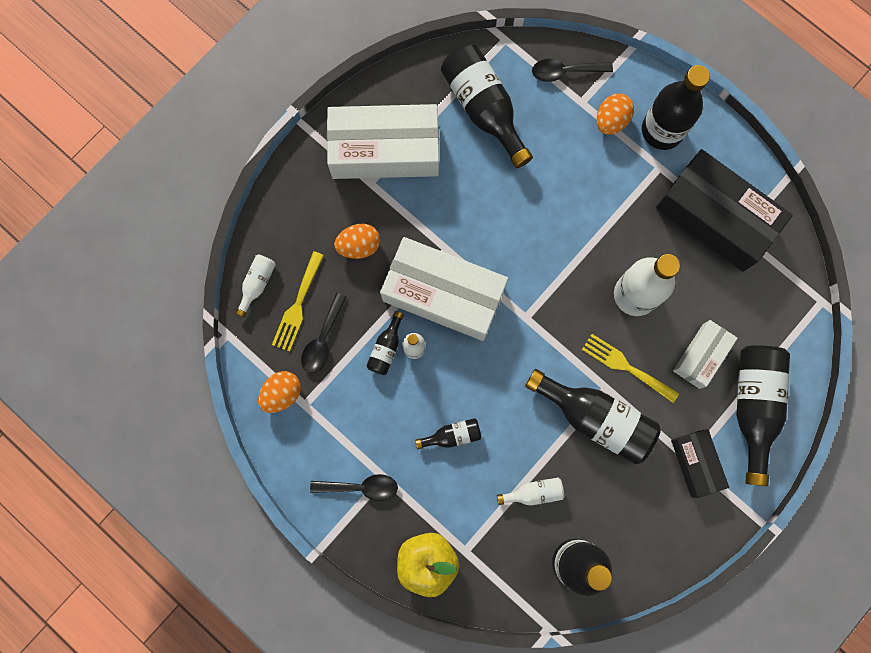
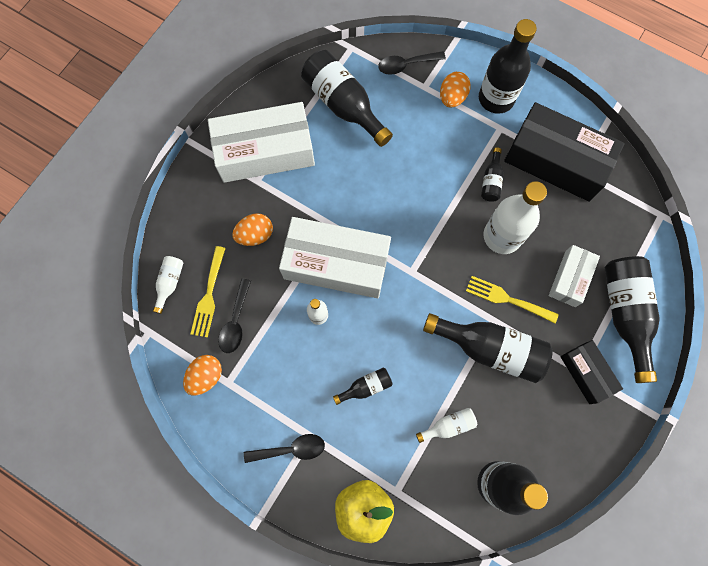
camera: 10 degrees left, 5 degrees down
(386, 348) = (293, 319): black bottle -> black bottle (491, 181)

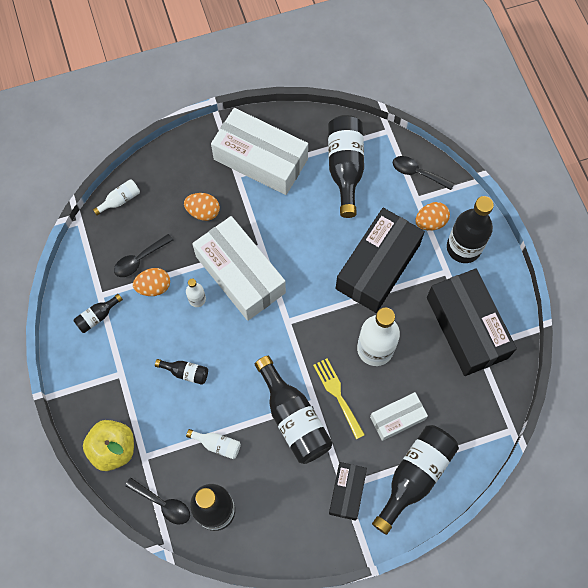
camera: 40 degrees right, 5 degrees down
(206, 376) = (90, 279): orange egg -> orange egg (154, 287)
(209, 295) = (137, 228): yellow fork -> none
(291, 449) = (101, 371): black spoon -> black spoon (163, 503)
(443, 166) = (378, 266): none -> black box
(491, 181) = (403, 304): black bottle -> black bottle (97, 316)

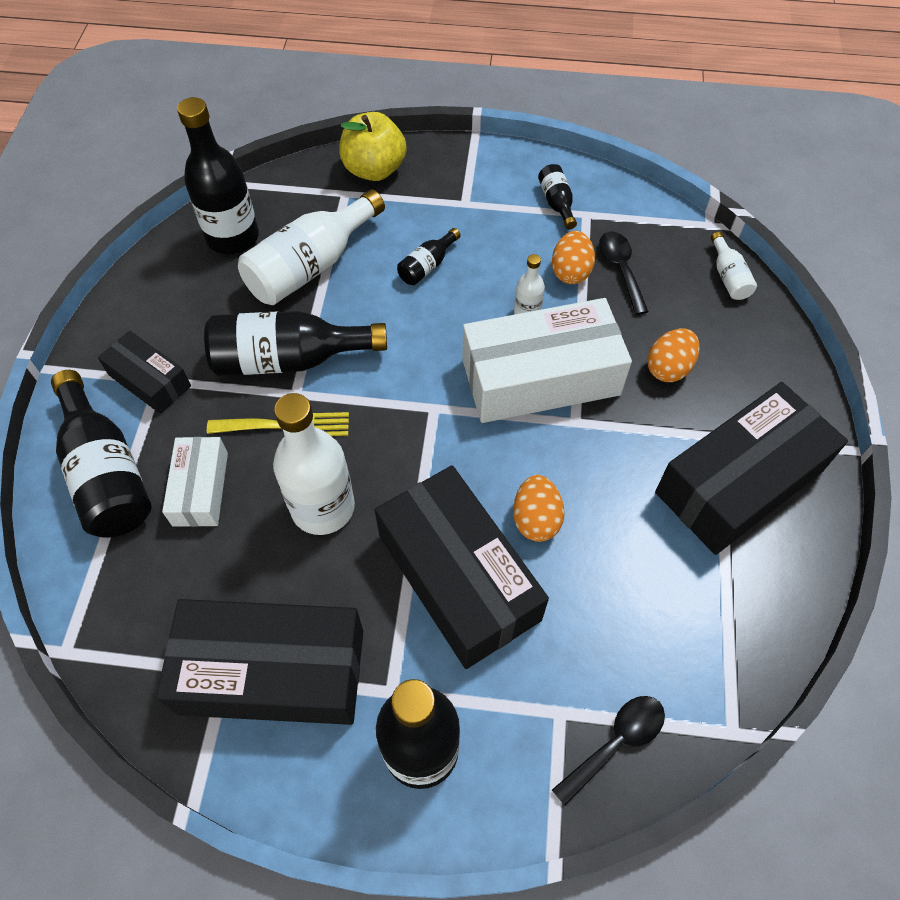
camera: 115 degrees right, 10 degrees down
(163, 503) = (278, 193): black spoon -> none
(217, 444) = (311, 266): white bottle -> white bottle, size x2.09
(260, 159) = (739, 481): white box -> black box
(345, 168) = (674, 611): black bottle -> none
(430, 222) = (501, 713): orange egg -> orange egg (536, 519)

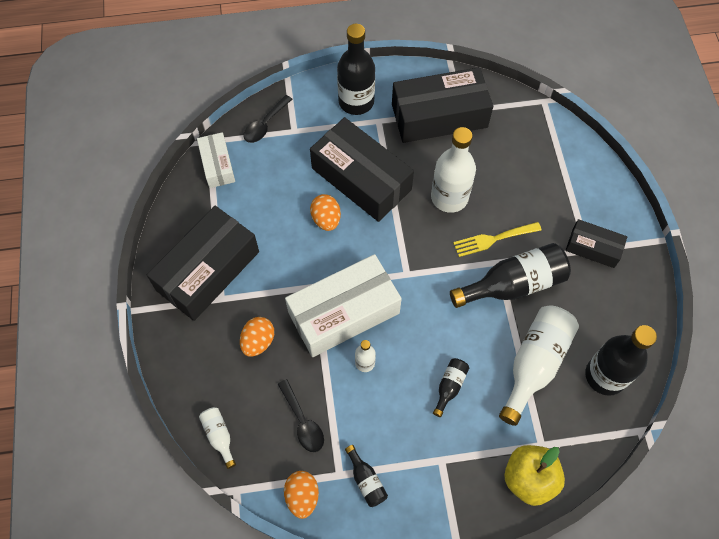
camera: 165 degrees right, 5 degrees up
(107, 472) = (581, 187): black bottle -> none
(200, 489) = (523, 191): white box -> white box (217, 165)
(570, 272) = (341, 409): orange egg -> orange egg (302, 496)

